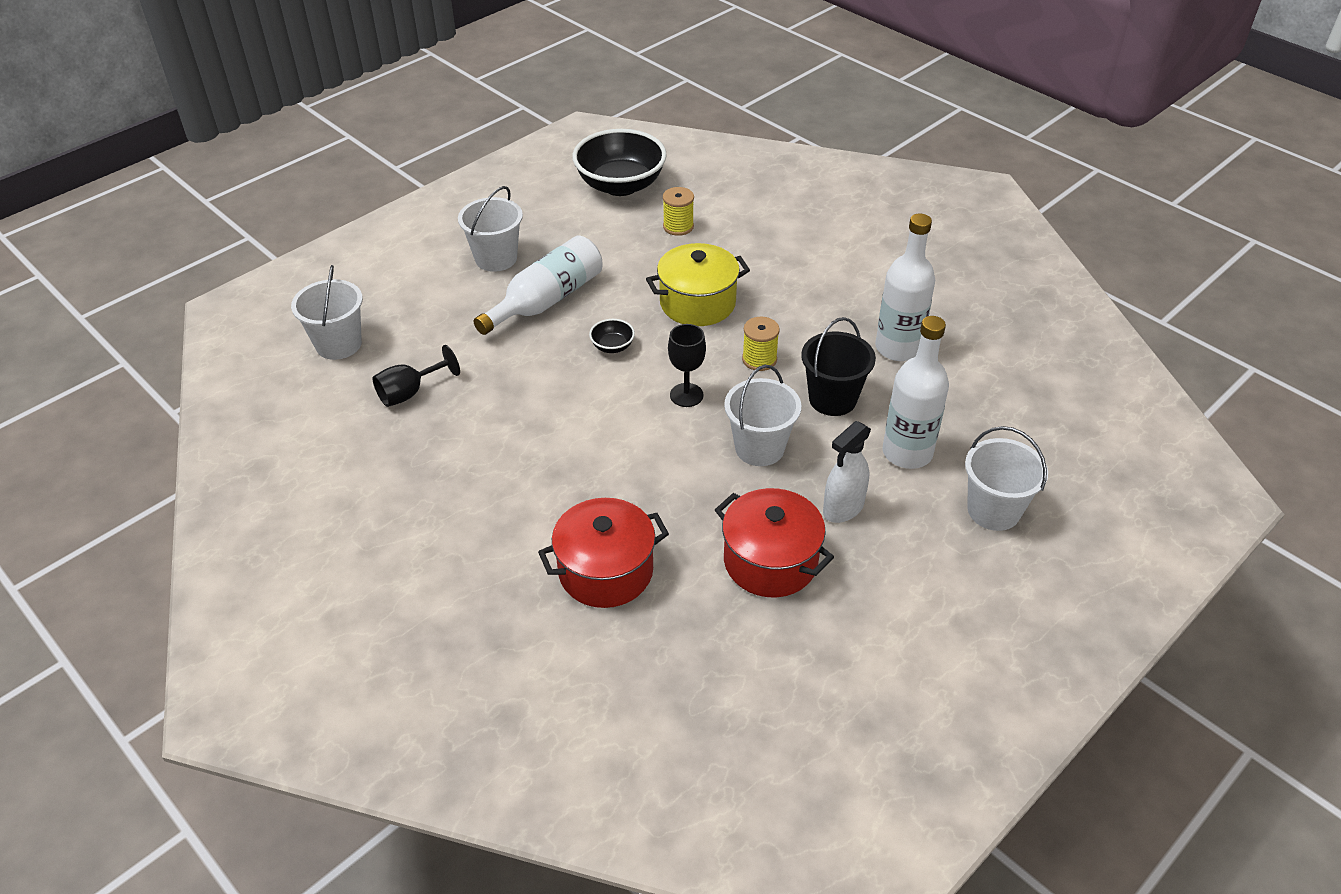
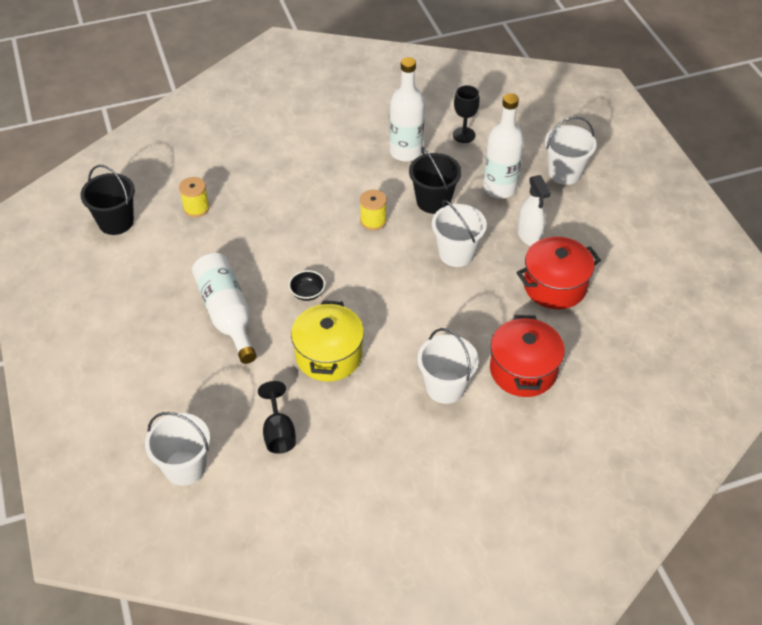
camera: 65 degrees left, 5 degrees up
(496, 258) = (150, 329): white bucket -> white bucket (445, 387)
(620, 185) = (116, 222): black bowl -> black bucket
(686, 395) = (384, 271): black goblet -> black goblet (464, 135)
(697, 303) = (293, 230): yellow pot -> yellow pot (329, 355)

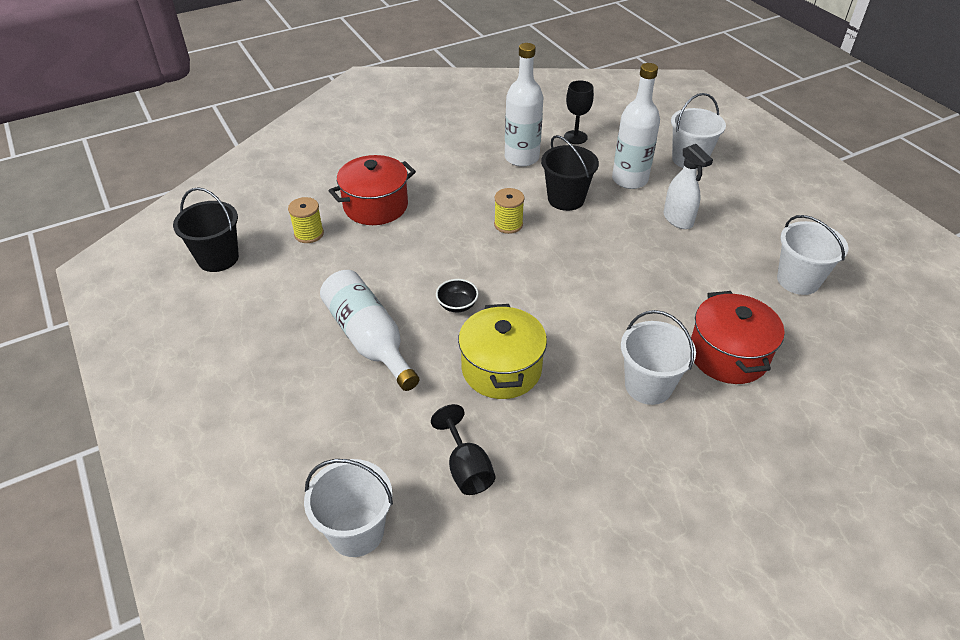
camera: 10 degrees left, 5 degrees down
(456, 253) = (608, 245): white bucket -> white bucket (798, 280)
(554, 286) = (725, 264): red pot -> red pot (376, 206)

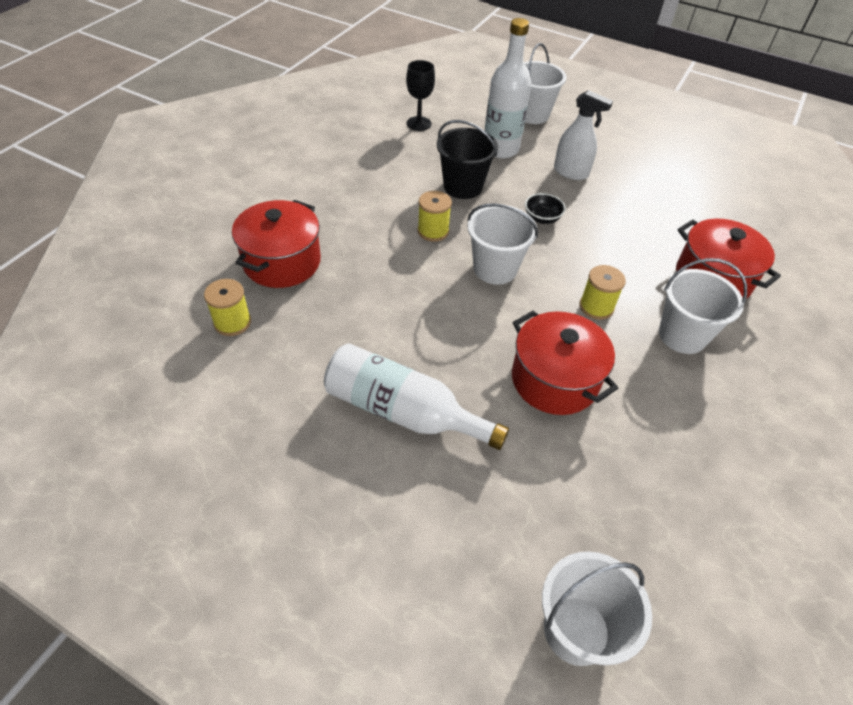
camera: 35 degrees left, 5 degrees up
(218, 258) = (143, 397): black bucket -> none
(457, 305) = (457, 333): black bowl -> black bowl (542, 218)
(466, 468) = (613, 498): black goblet -> none
(501, 369) = (554, 380): yellow pot -> red pot
(522, 158) = (387, 159): white bottle -> none
(591, 332) = (596, 307): none -> yellow spool
(798, 280) = (701, 192): white bucket -> white bucket (495, 269)

